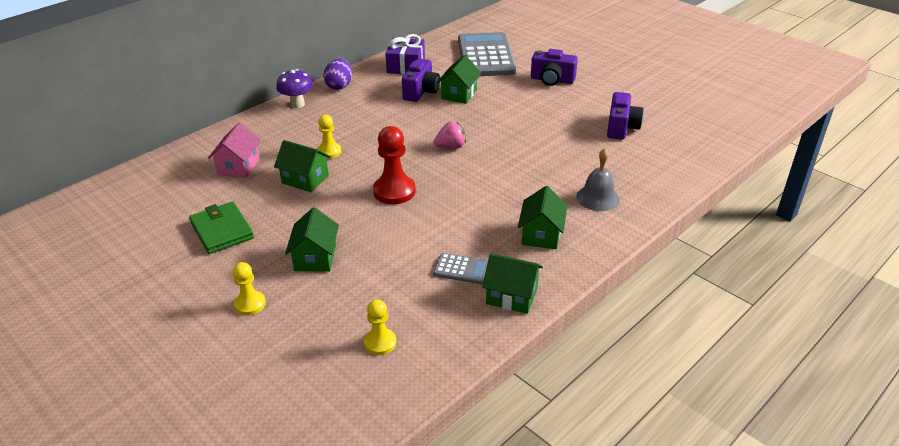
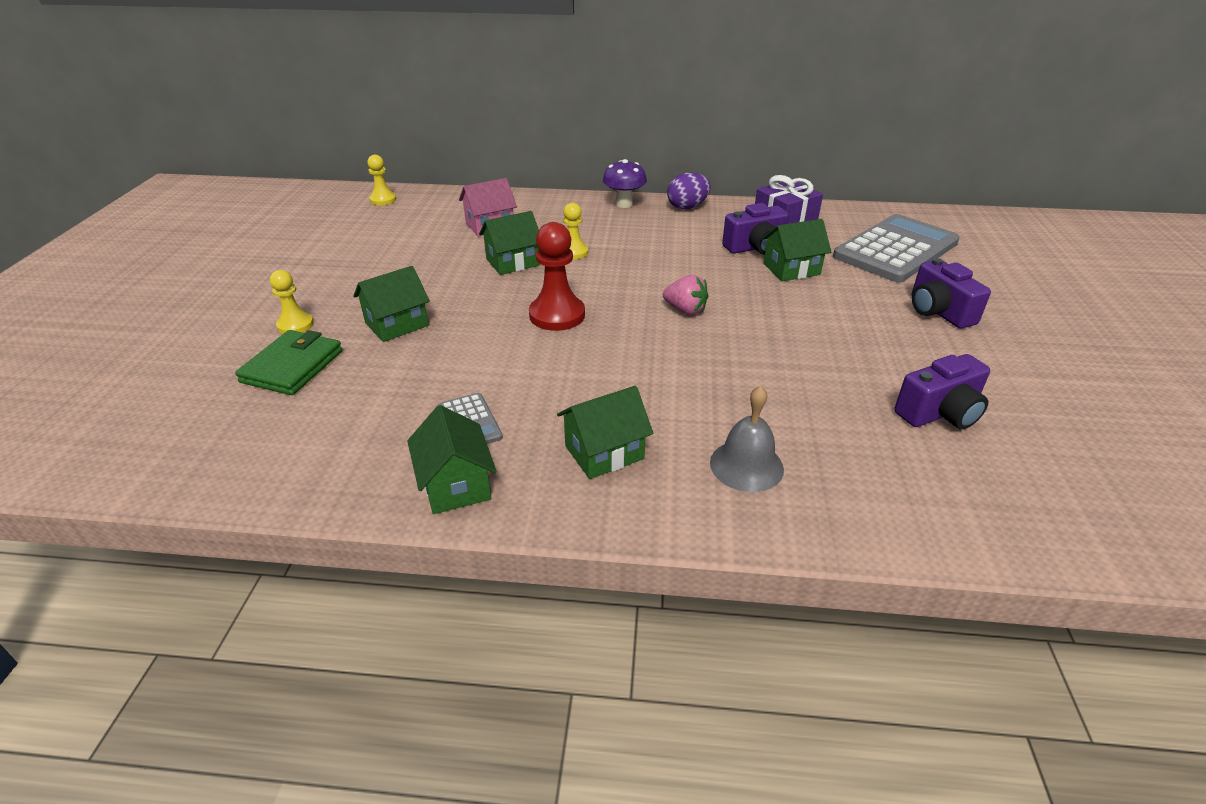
camera: 50 degrees right, 0 degrees up
(222, 230) = (389, 262): green wallet -> green wallet (292, 366)
(305, 179) = (512, 262): green house -> green house turned 75 degrees clockwise
(380, 342) = (293, 426): yellow pawn -> yellow pawn (383, 200)

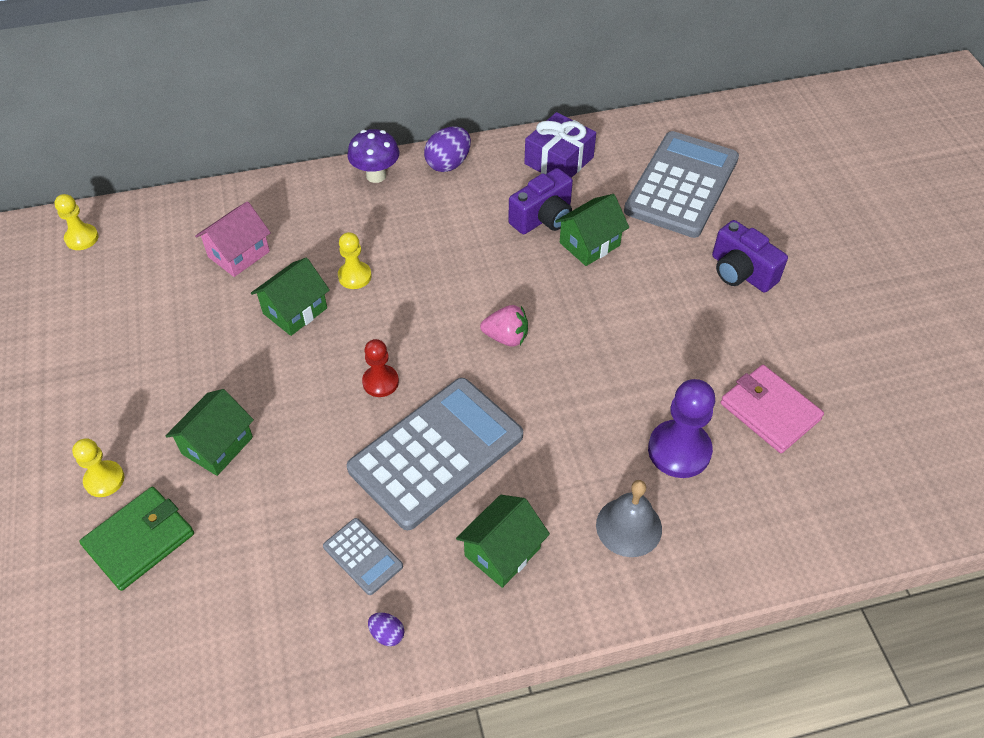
camera: 20 degrees left, 15 degrees up
(292, 366) = (139, 540): green wallet -> green wallet turned 45 degrees clockwise
(456, 484) = (387, 634): green house -> purple egg
(557, 315) = (380, 382): red pawn -> red pawn, size x0.61
(579, 369) = (436, 452): none -> grey calculator
(826, 420) = (679, 450): none -> purple pawn
(940, 413) = (769, 411): purple camera -> pink wallet

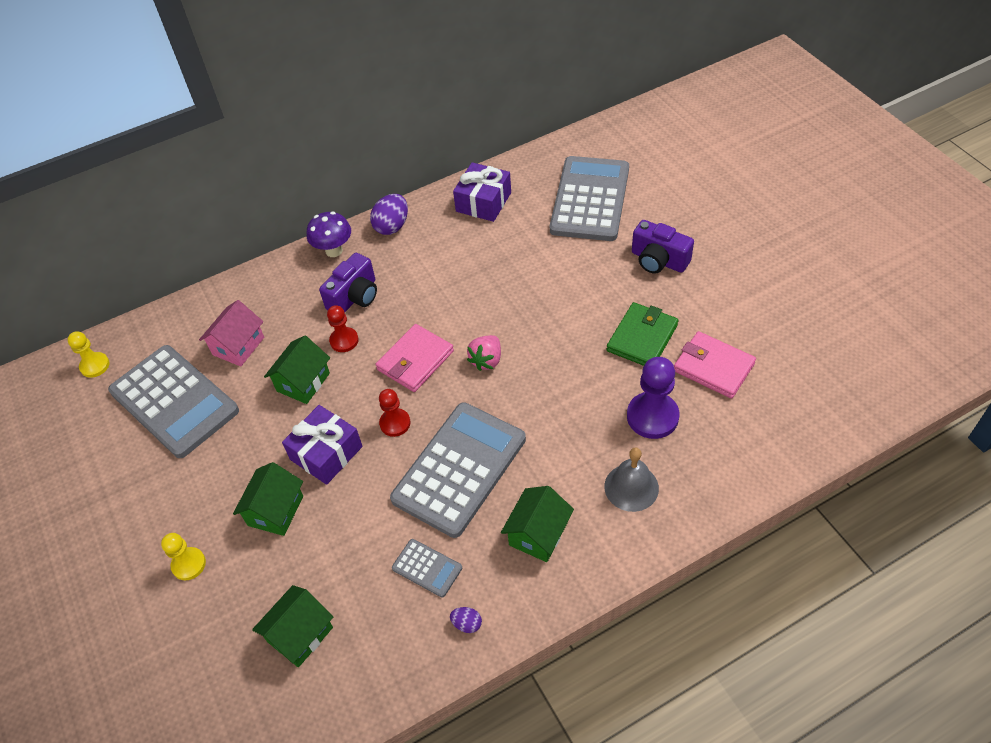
camera: 10 degrees left, 0 degrees up
(139, 540) = (236, 605): green wallet -> green wallet (642, 338)
(150, 297) = (174, 401): none -> grey calculator
(294, 396) = (326, 453): none -> purple gift
(354, 276) = (344, 340): yellow pawn -> red pawn
(426, 317) = (415, 360): none -> pink wallet
(506, 337) = (486, 360): pink strawberry -> pink strawberry turned 120 degrees clockwise
(543, 218) = (485, 253): purple camera -> purple camera (354, 297)
(589, 244) = (530, 266): green house -> green house (300, 634)

